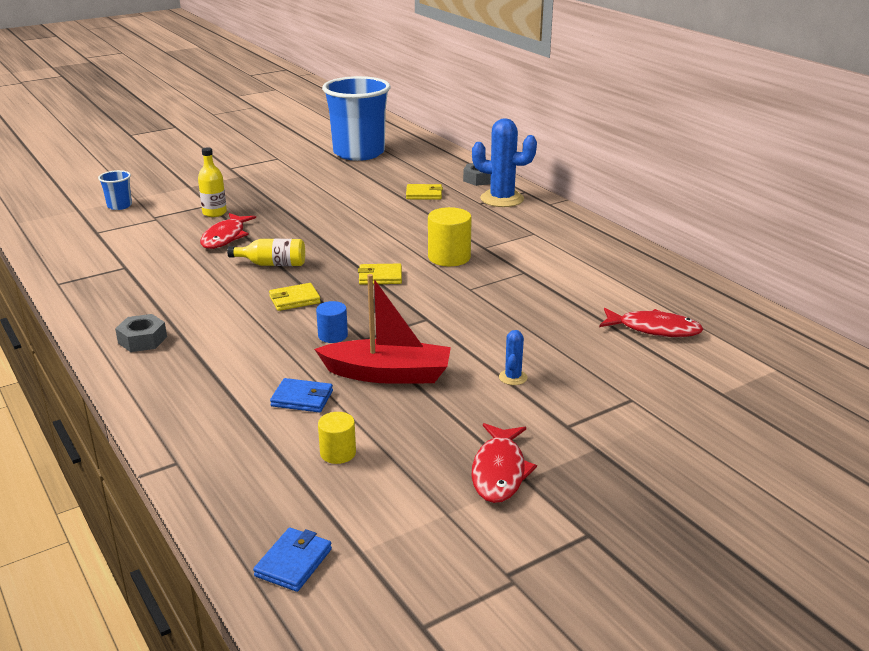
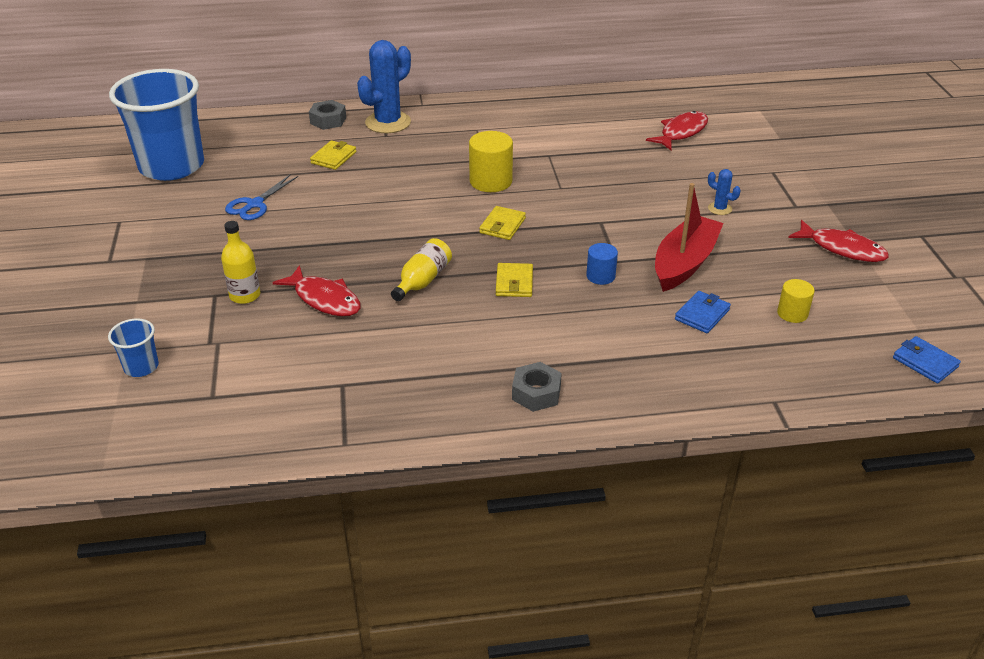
camera: 65 degrees left, 10 degrees up
(332, 187) = (255, 204): none -> blue scissors

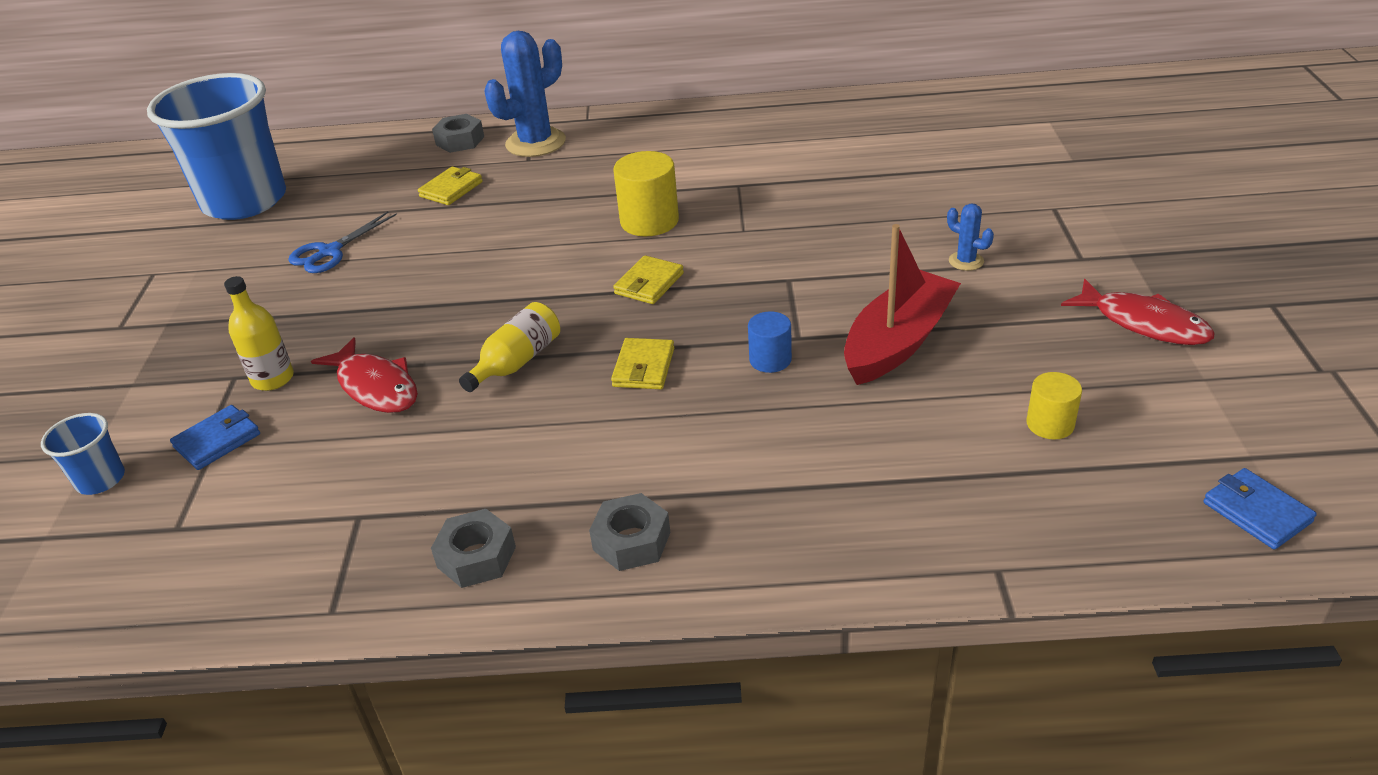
camera: 10 degrees right, 0 degrees up
(434, 407) = (476, 557): none -> grey nut
(681, 132) = (930, 153): red fish -> none
(702, 315) = (909, 422): blue wallet -> blue wallet (217, 441)

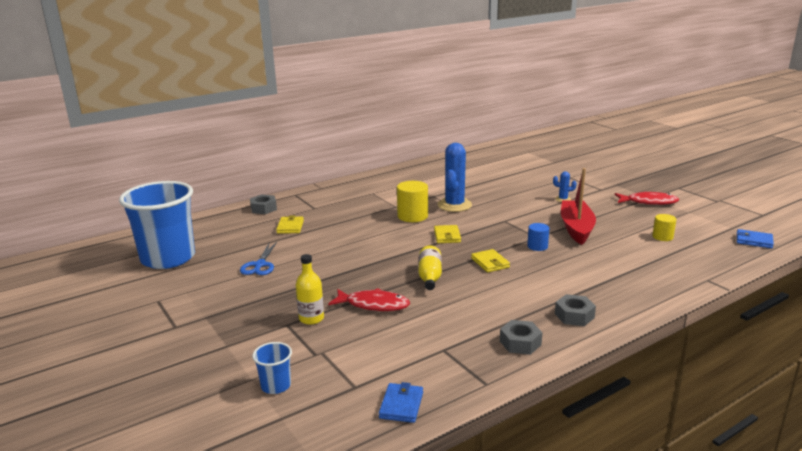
camera: 35 degrees left, 15 degrees down
(217, 441) = (320, 349): blue wallet -> blue wallet (401, 405)
(535, 143) = (308, 201): blue cactus -> blue cactus (454, 205)

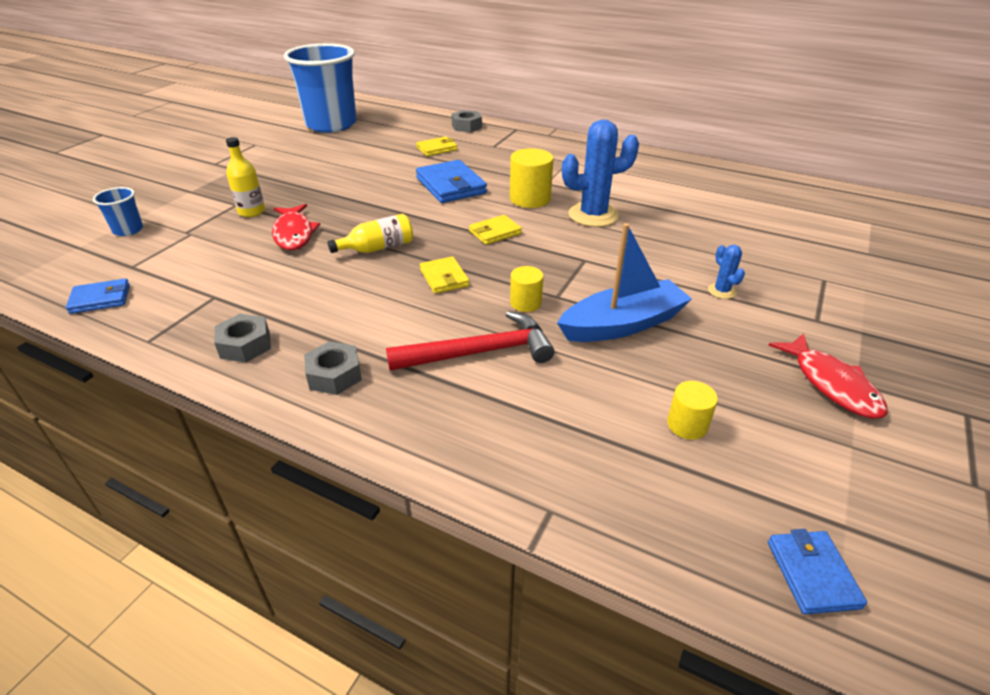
camera: 60 degrees right, 15 degrees up
(260, 265) = (344, 160): blue scissors -> none
(362, 235) = (451, 186): none -> blue wallet
(490, 263) = (444, 278): yellow wallet -> yellow wallet turned 60 degrees counterclockwise
(537, 246) = (525, 303): blue cylinder -> yellow cylinder
(576, 228) = (623, 324): red boat -> blue boat
(578, 269) = (480, 352): none -> red hammer

